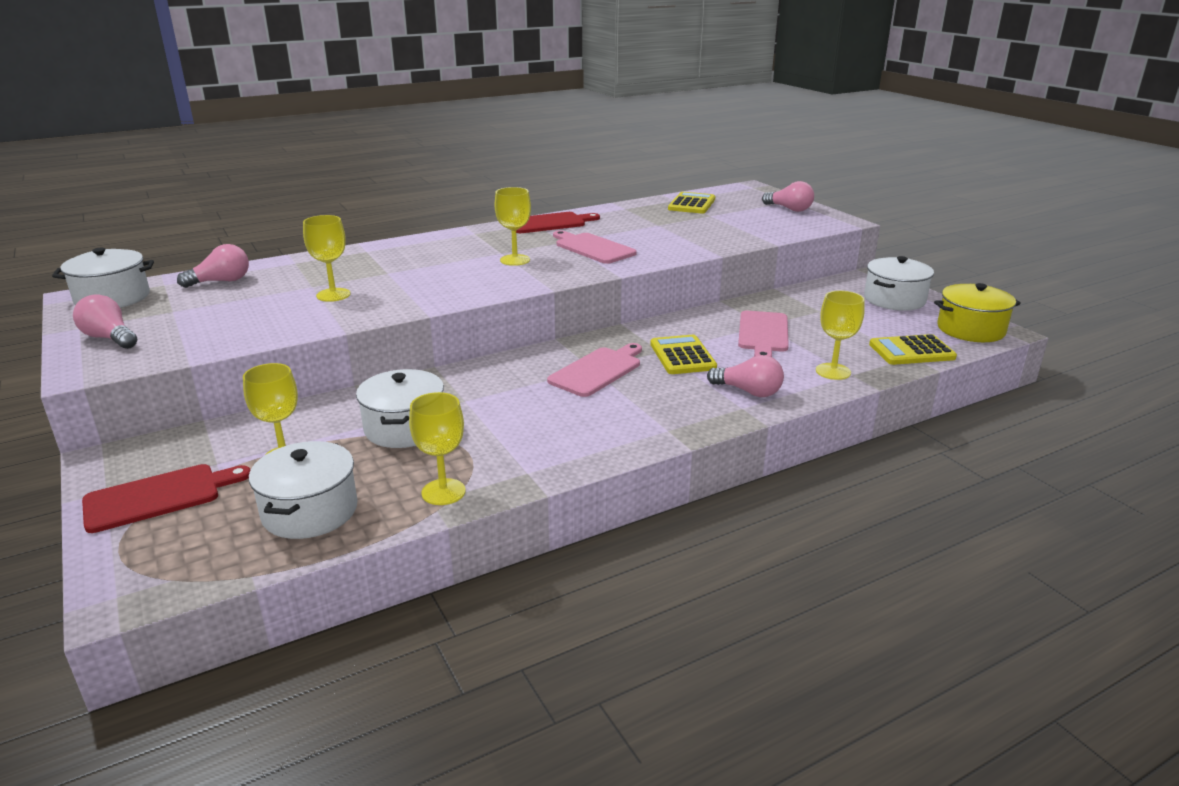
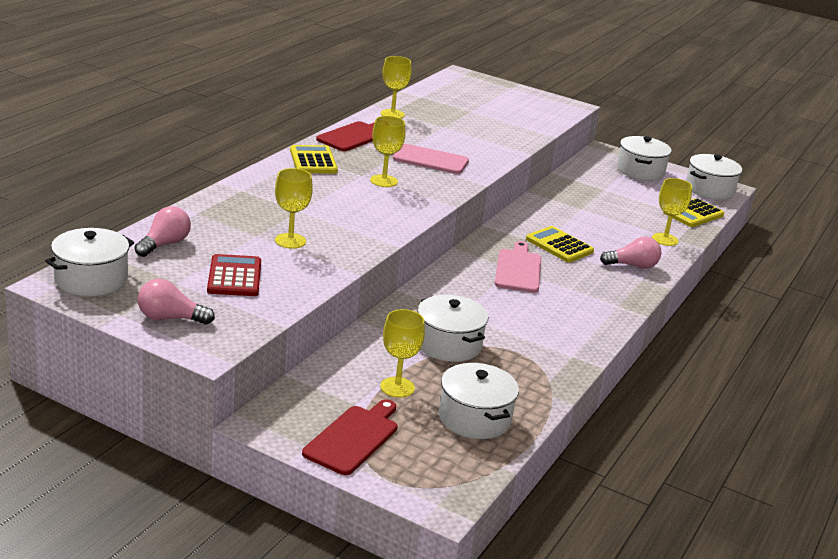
camera: 35 degrees left, 0 degrees up
(228, 315) = (234, 277): none -> red calculator
(443, 492) = (539, 382): yellow goblet -> yellow goblet (392, 114)
(692, 204) = (440, 100): yellow calculator -> yellow calculator (313, 161)
(763, 333) = (589, 216): pink cutting board -> none
(789, 209) = (520, 97): pink light bulb -> none
(970, 329) = (709, 189): yellow pot -> white pot

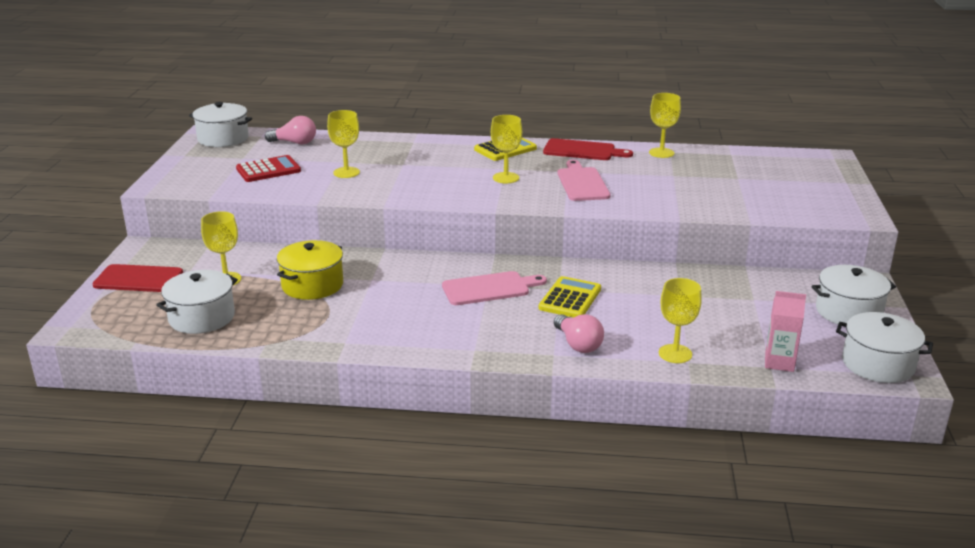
camera: 70 degrees right, 0 degrees up
(170, 318) = (190, 167): pink light bulb -> none
(448, 344) = (312, 285): white pot -> yellow pot
(693, 214) = (779, 362): yellow calculator -> pink carton

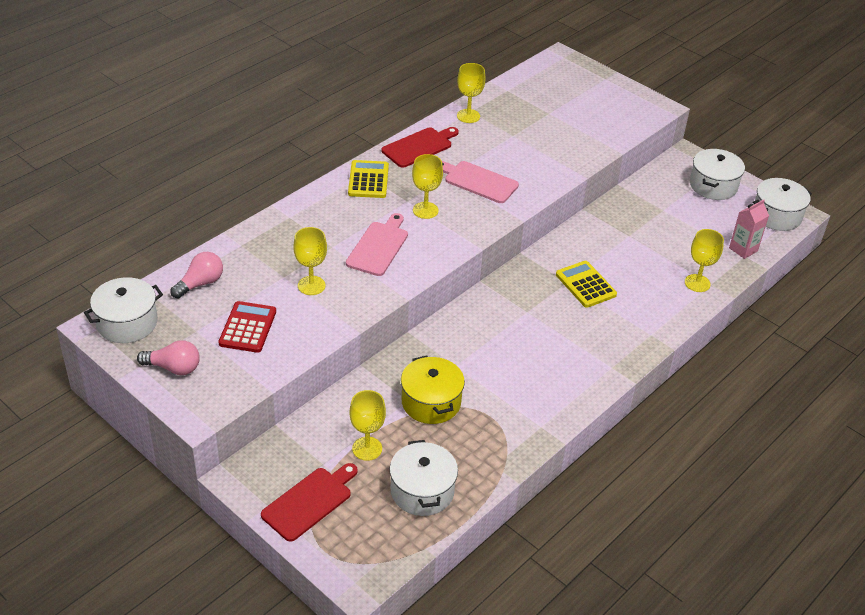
camera: 55 degrees left, 15 degrees up
(489, 288) = (532, 313): pink cutting board -> pink cutting board (378, 247)
(578, 344) = (648, 316): pink light bulb -> pink light bulb (174, 368)

